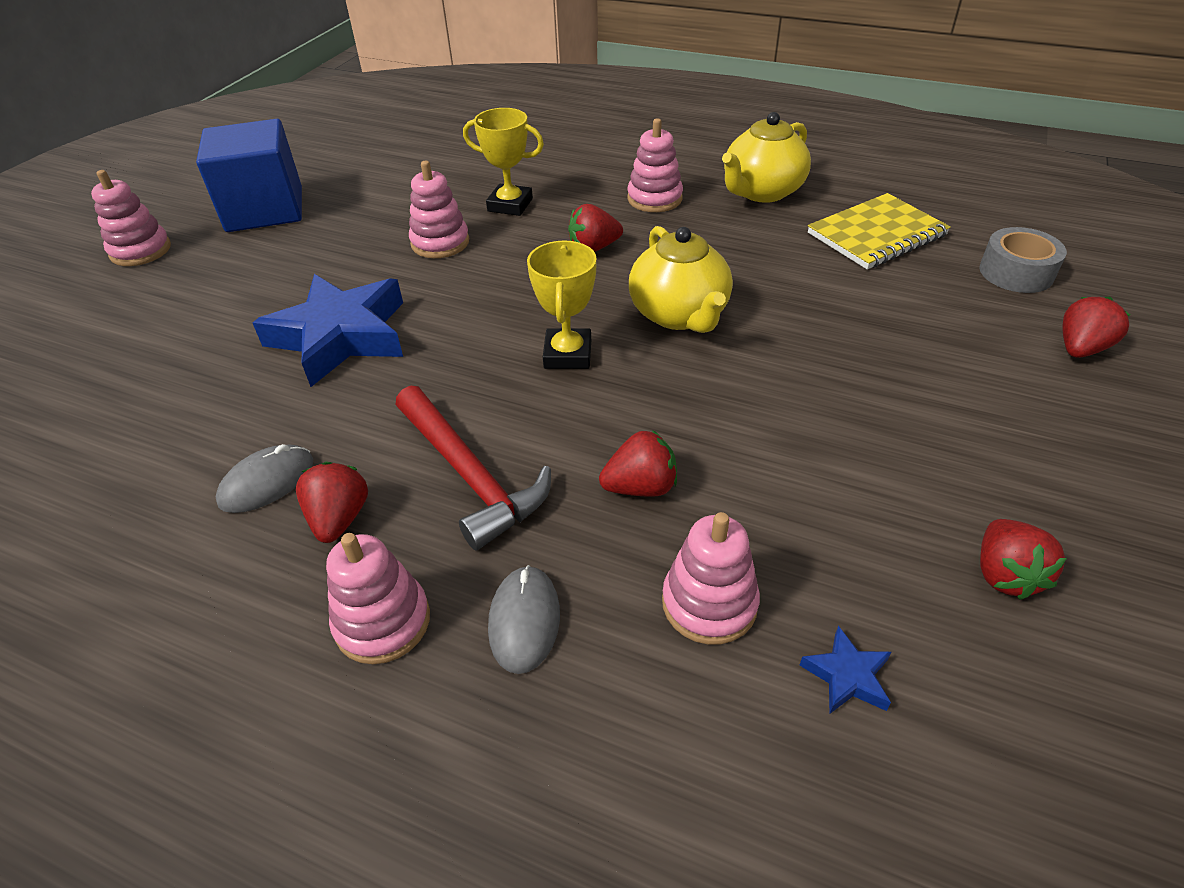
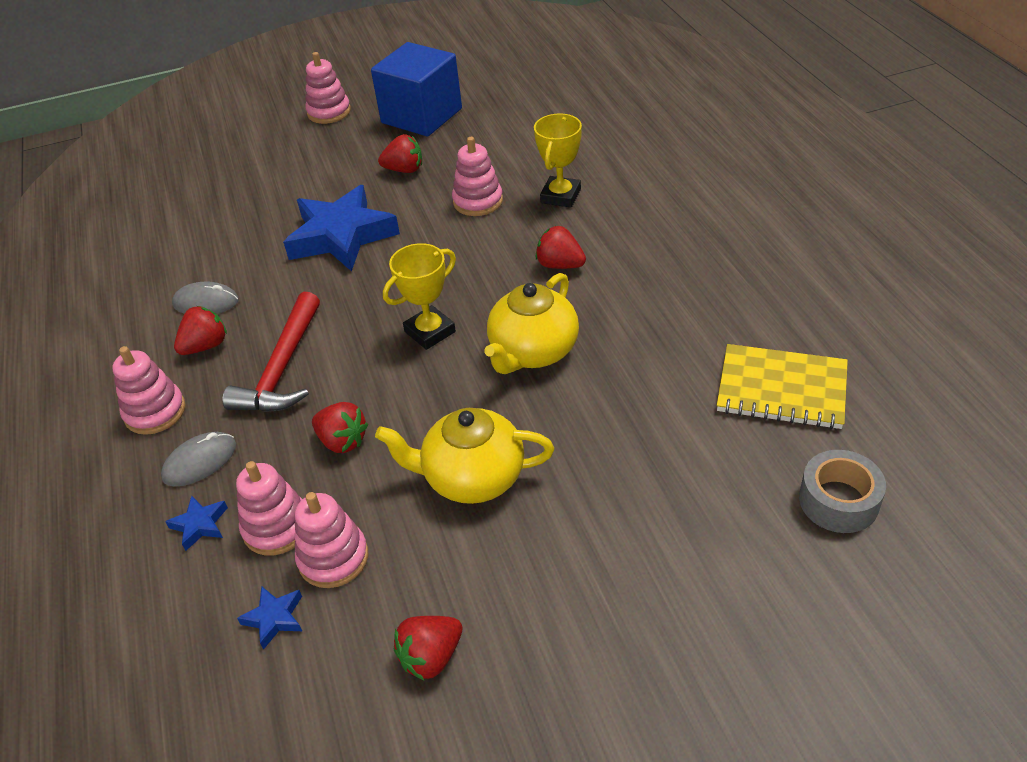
camera: 50 degrees right, 0 degrees up
(510, 205) = (560, 196): yellow trophy -> yellow trophy turned 45 degrees clockwise
(630, 673) = (200, 525): none -> blue star
(654, 199) = (664, 250): pink stacking toy -> pink stacking toy (333, 558)
(761, 192) = (755, 293): yellow teapot -> yellow teapot (472, 477)
(1080, 348) = (765, 592): red strawberry -> red strawberry (404, 170)

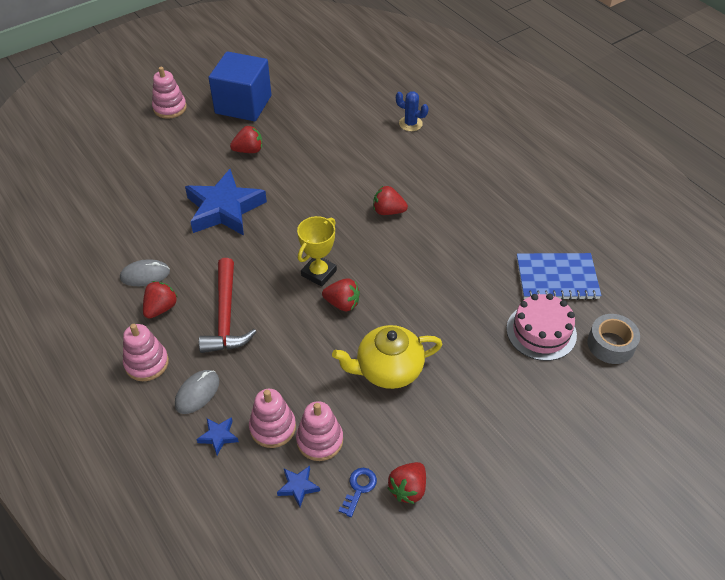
camera: 20 degrees left, 5 degrees up
(342, 441) = (291, 361): red strawberry -> red strawberry (342, 303)
(359, 640) = (359, 488): none -> blue key
(478, 201) = (313, 170): pink stacking toy -> none
(533, 352) = (394, 277): yellow teapot -> none
(560, 196) = (369, 159): yellow trophy -> none
(636, 158) = (410, 124): none -> blue cactus
(729, 462) = (541, 331): none -> pink cake
(781, 389) = (557, 278): yellow notebook -> blue notebook

